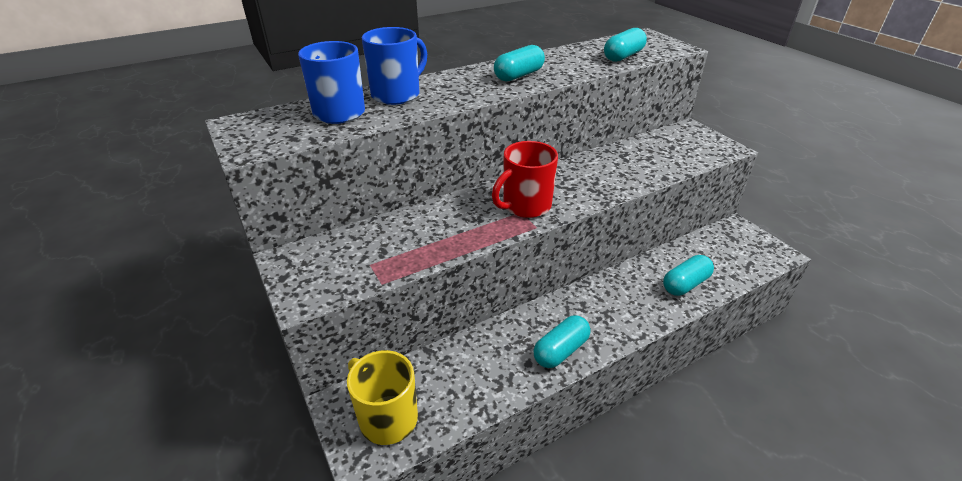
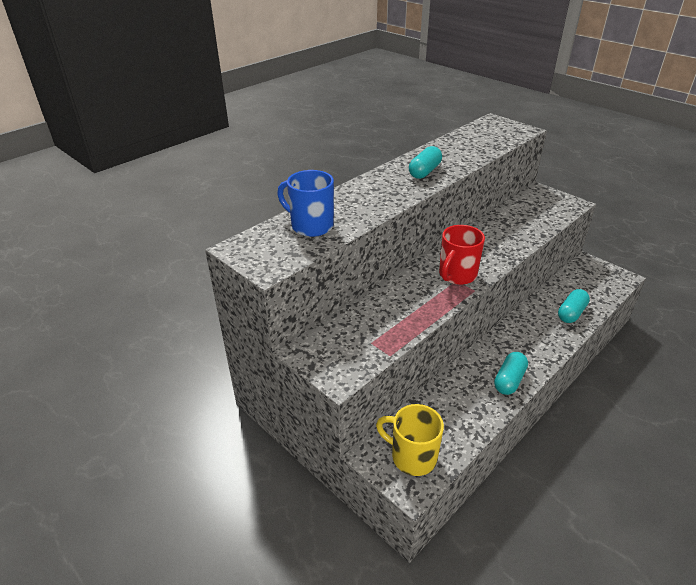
camera: 15 degrees left, 0 degrees up
(397, 95) = (344, 202): blue mug -> none
(623, 56) = (490, 143): turquoise capsule -> none

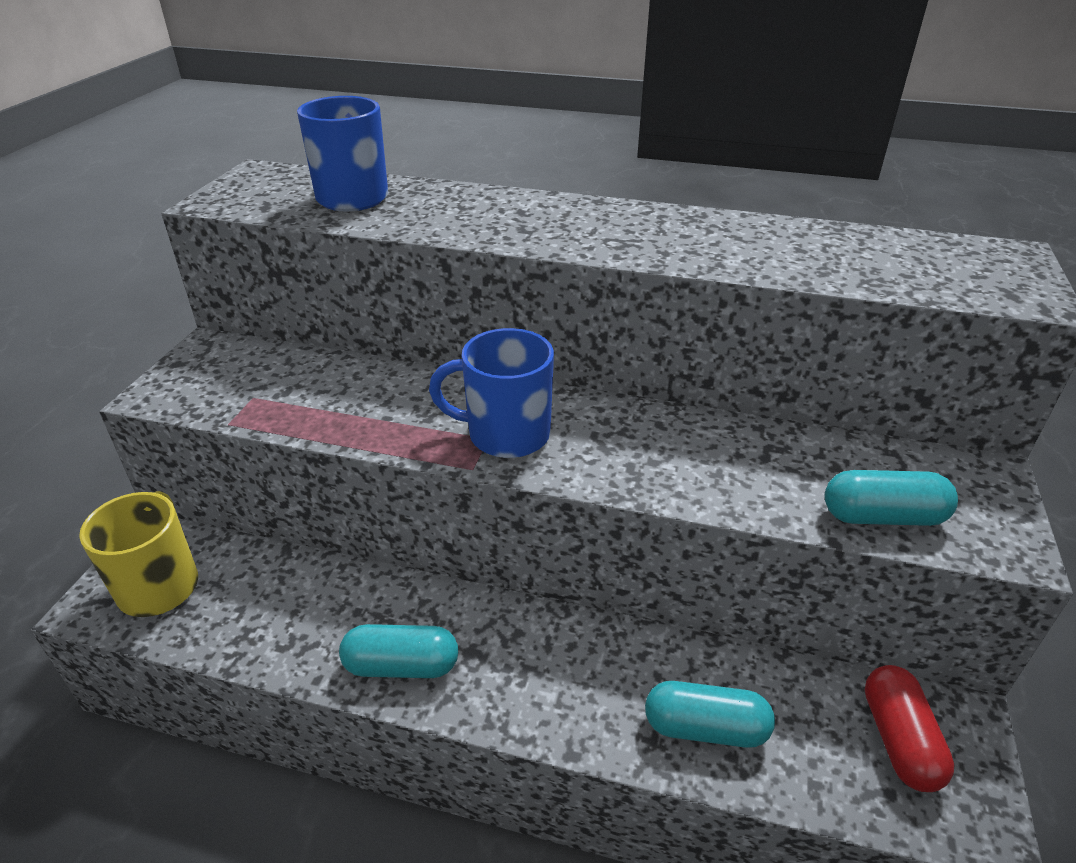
camera: 60 degrees right, 0 degrees up
(424, 171) = (641, 235): turquoise capsule -> turquoise capsule (882, 516)
(457, 275) = (506, 434): red mug -> blue mug
(590, 277) = (899, 740): none -> red capsule

